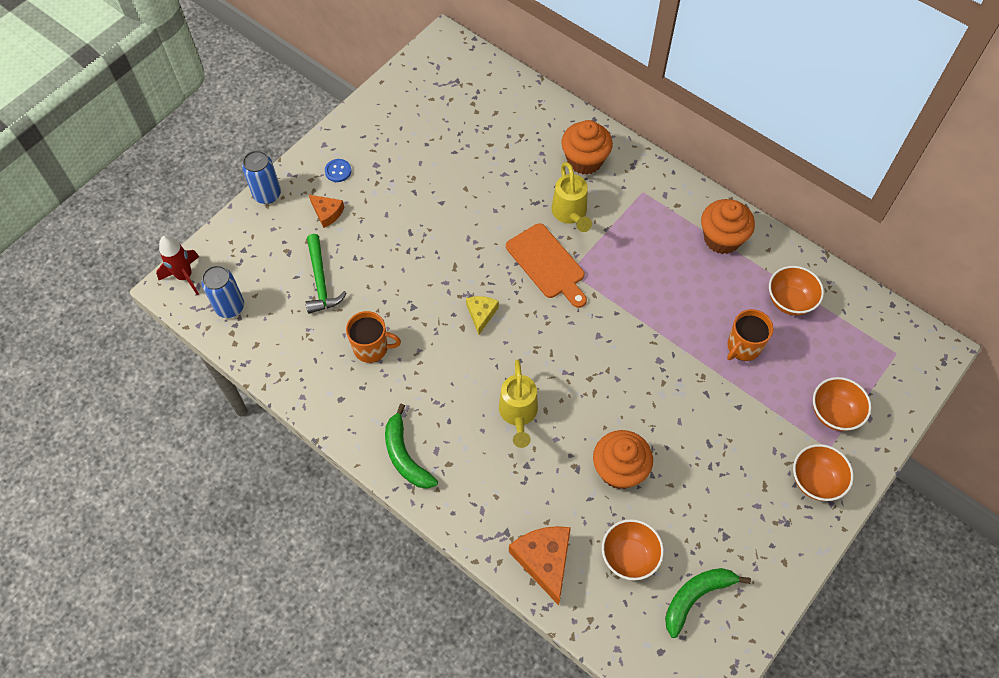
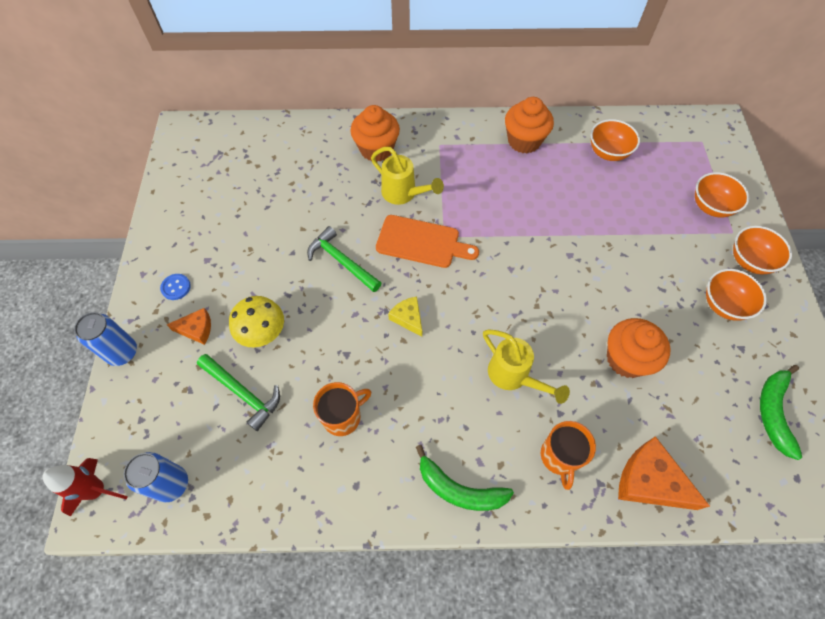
camera: 40 degrees left, 0 degrees up
(369, 248) = (262, 332): none -> yellow mushroom
(472, 235) = (341, 261): none -> green hammer
(629, 556) = (701, 421): orange bowl -> orange bowl (723, 305)
(743, 347) = (612, 204): orange mug -> orange mug (559, 456)

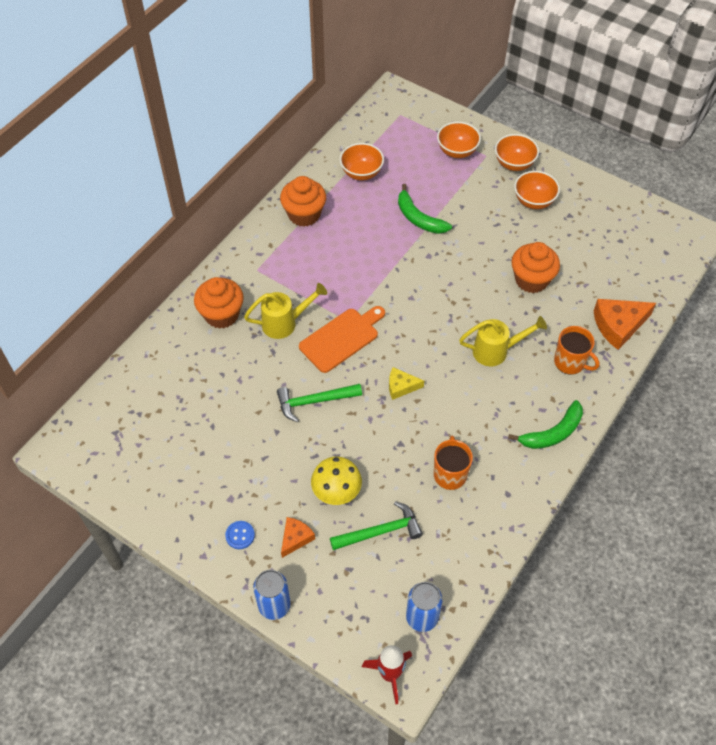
camera: 55 degrees left, 5 degrees down
(773, 412) = (620, 232): green banana -> green banana (418, 218)

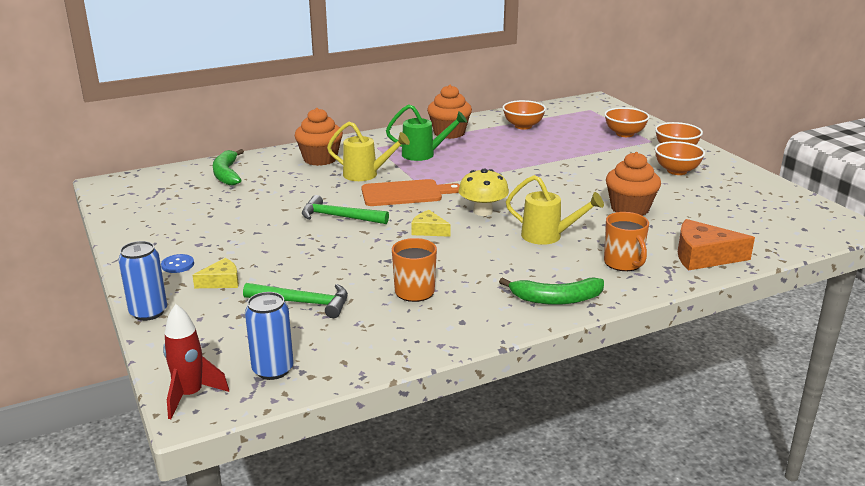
camera: 30 degrees right, 30 degrees down
(295, 538) = (221, 281): orange cheese -> yellow cheese
(309, 264) = (424, 154): none -> green watering can
(336, 491) = (294, 268): yellow mushroom -> yellow mushroom (483, 211)
(418, 218) = (550, 155): green banana -> green banana (227, 174)

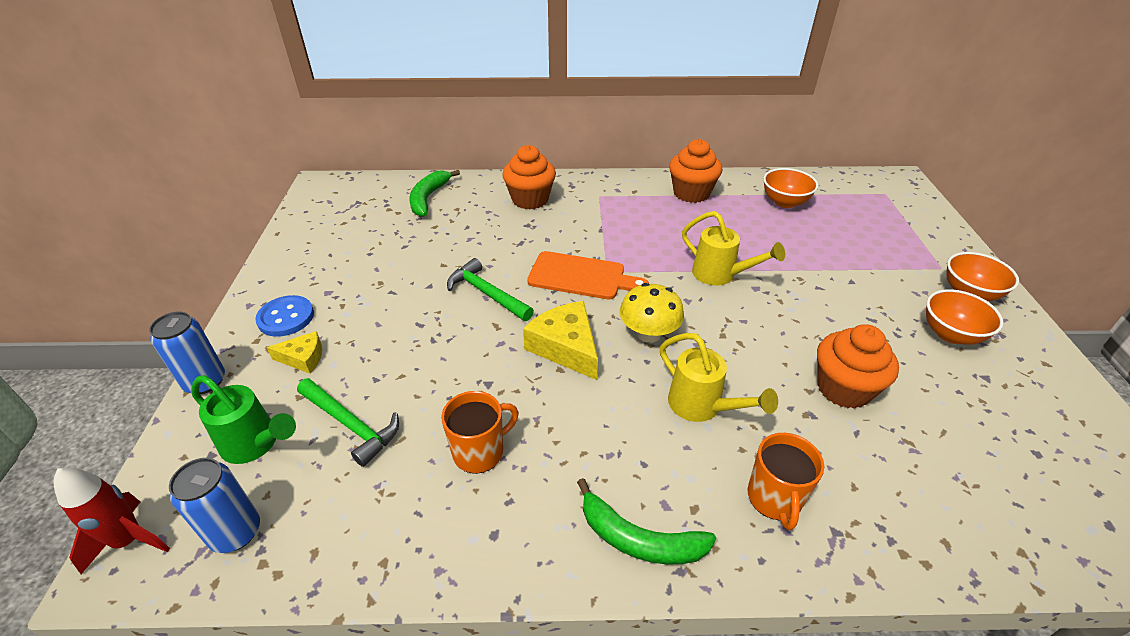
camera: 25 degrees right, 15 degrees up
(177, 265) = (286, 317): blue button -> blue button, size x1.56
(366, 175) = (560, 235): yellow watering can -> yellow watering can (720, 275)
(424, 154) = (642, 220): green watering can -> green watering can (256, 445)
(428, 230) = (566, 347): yellow cheese -> yellow cheese, size x1.73
(624, 134) = (910, 246): orange bowl -> none
(703, 256) = (905, 529): orange cheese -> none

